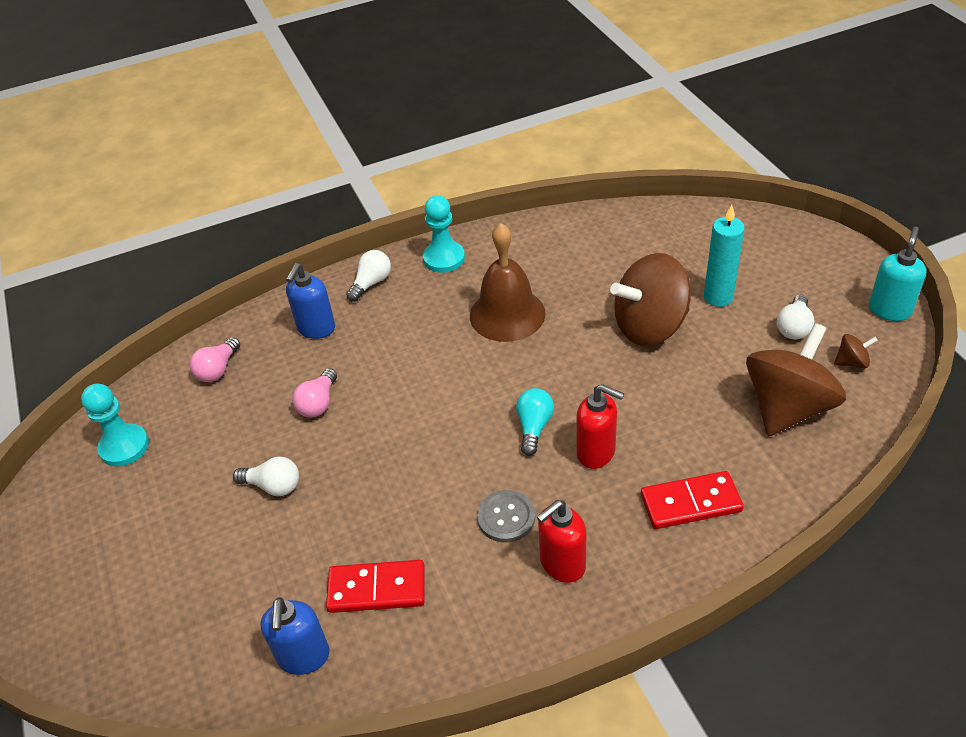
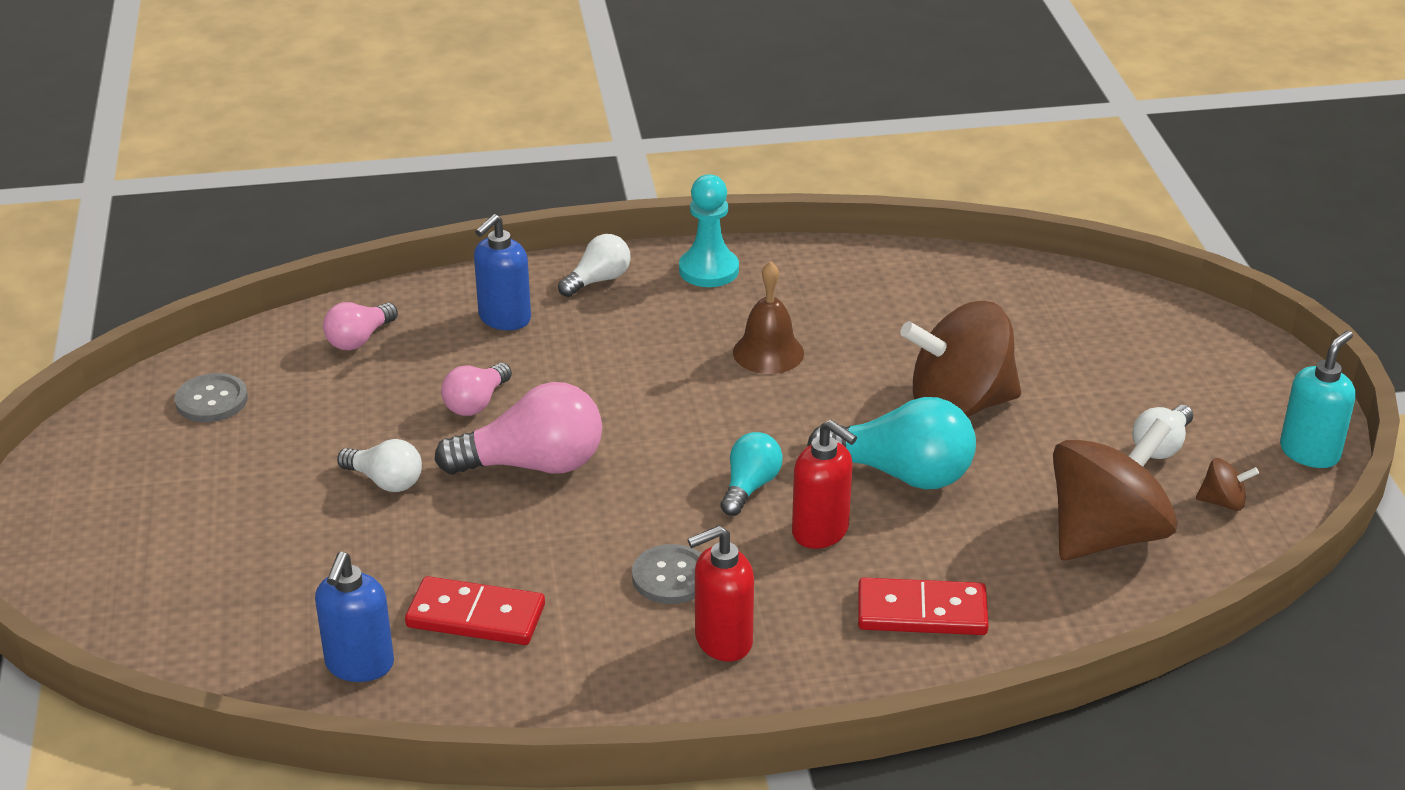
camera: 10 degrees right, 10 degrees down
(124, 446) = (211, 400): turquoise pawn -> grey button
(376, 446) = (533, 465): none -> pink light bulb
(507, 314) = (768, 352): brown bell -> brown bell, size x0.66
(633, 391) = (901, 474): none -> turquoise light bulb
(718, 297) = (1071, 390): turquoise candle -> none

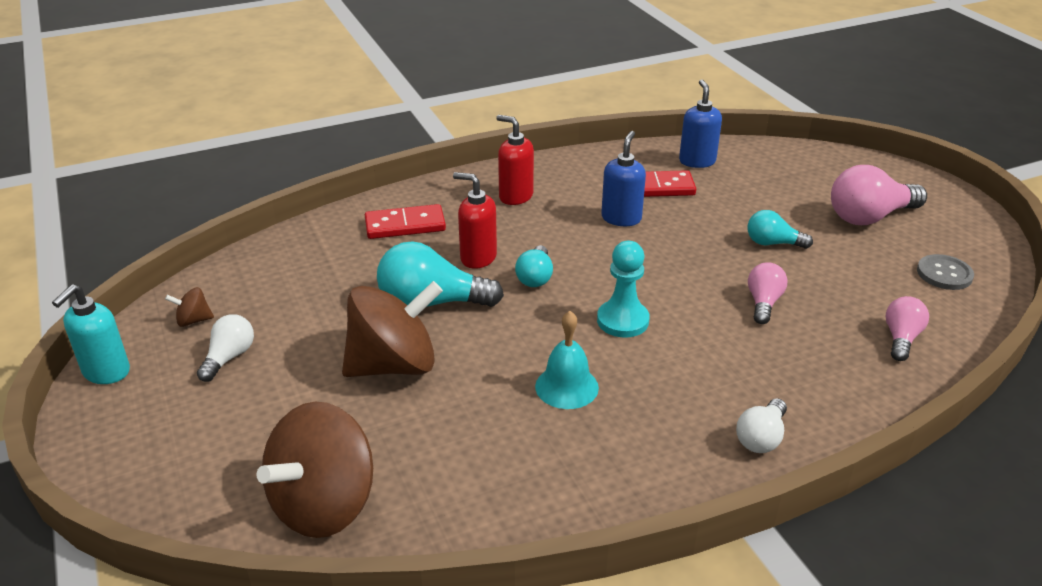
camera: 165 degrees right, 0 degrees up
(385, 481) = (772, 243): white light bulb -> turquoise light bulb
(504, 319) = (808, 379): blue soap dispenser -> blue soap dispenser (621, 218)
(533, 465) = (688, 268): pink light bulb -> pink light bulb (869, 217)
(671, 577) = (560, 220): grey button -> none
(708, 270) = (665, 472): turquoise pawn -> turquoise pawn (622, 320)
(722, 641) = (515, 196): red soap dispenser -> red soap dispenser turned 105 degrees counterclockwise
(768, 352) = (566, 387): brown bell -> turquoise bell
(1106, 535) = (285, 285): brown spinning top -> brown spinning top (324, 504)

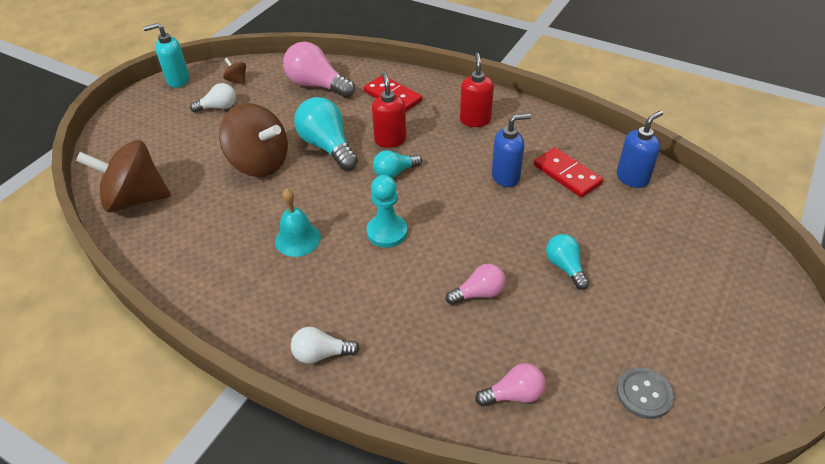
camera: 55 degrees right, 10 degrees up
(869, 217) = (678, 311): pink light bulb -> pink light bulb (317, 85)

